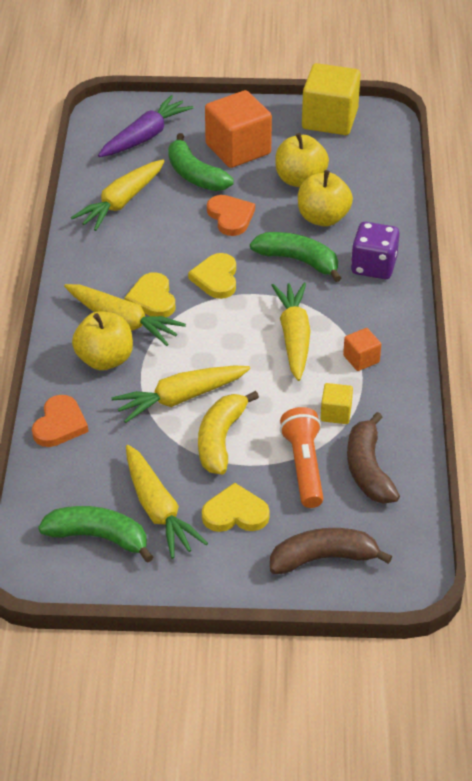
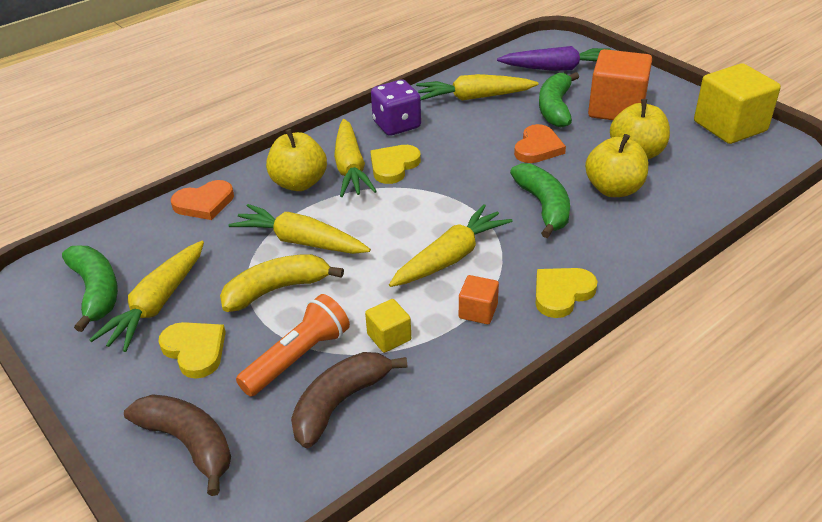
camera: 50 degrees right, 5 degrees down
(216, 278) = (459, 180): yellow heart -> yellow heart (562, 293)
(373, 266) = (603, 249): purple dice -> purple dice (397, 125)

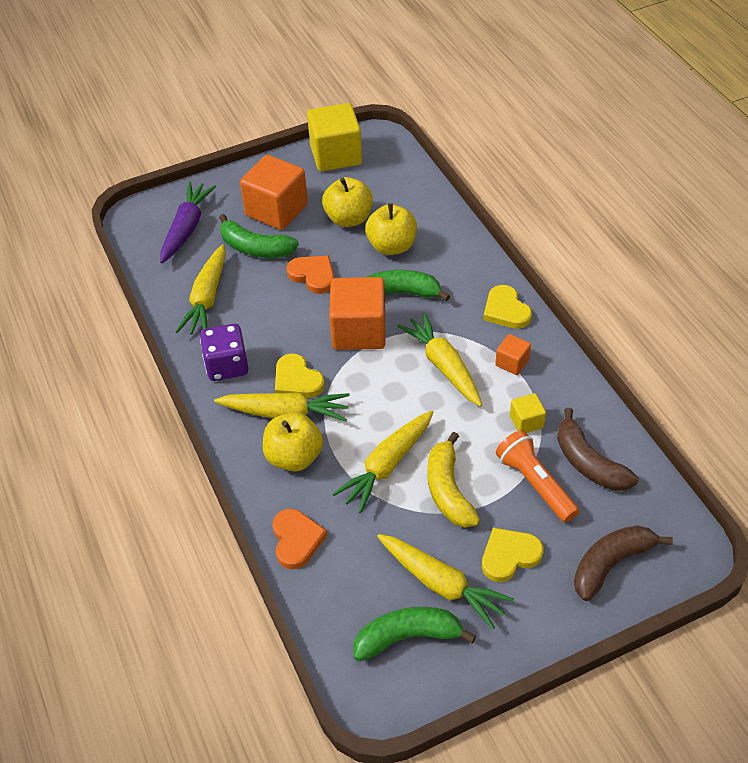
camera: 75 degrees left, 10 degrees up
(475, 190) = (359, 331): none -> orange cube

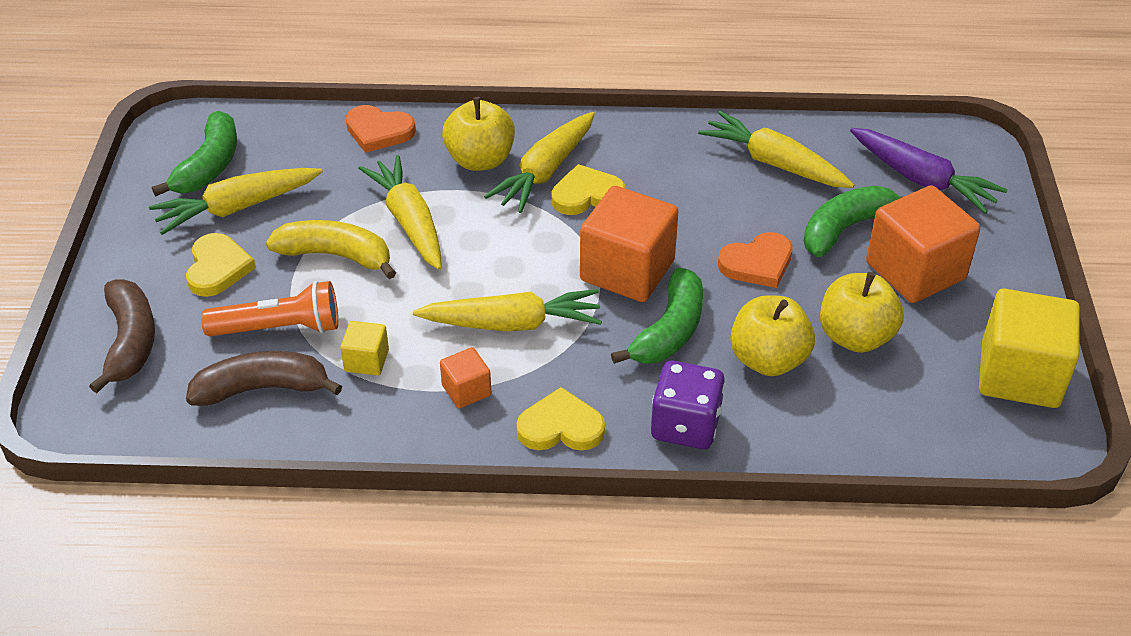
camera: 115 degrees right, 5 degrees down
(227, 366) = (650, 149): purple dice -> purple dice (685, 425)

